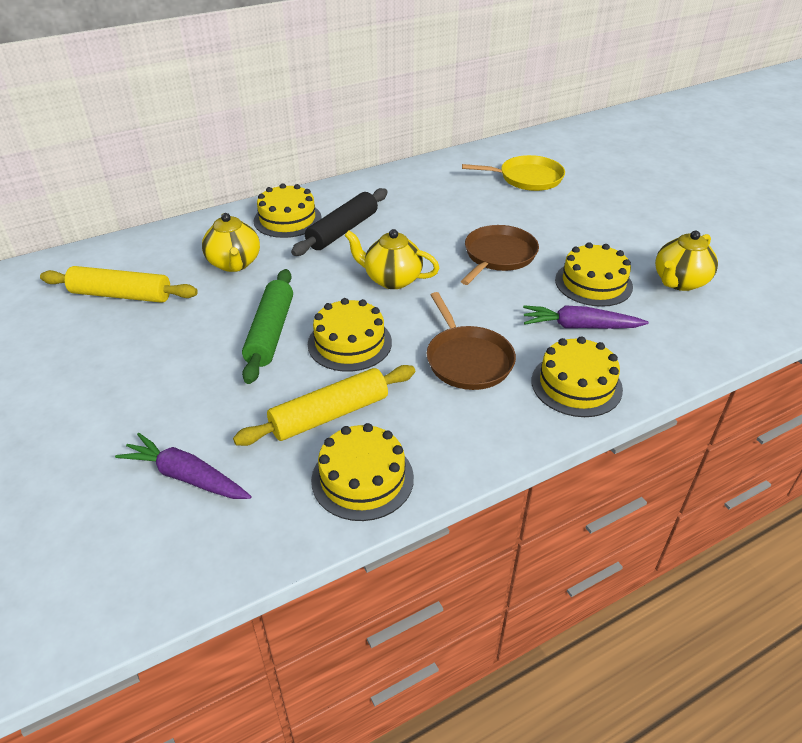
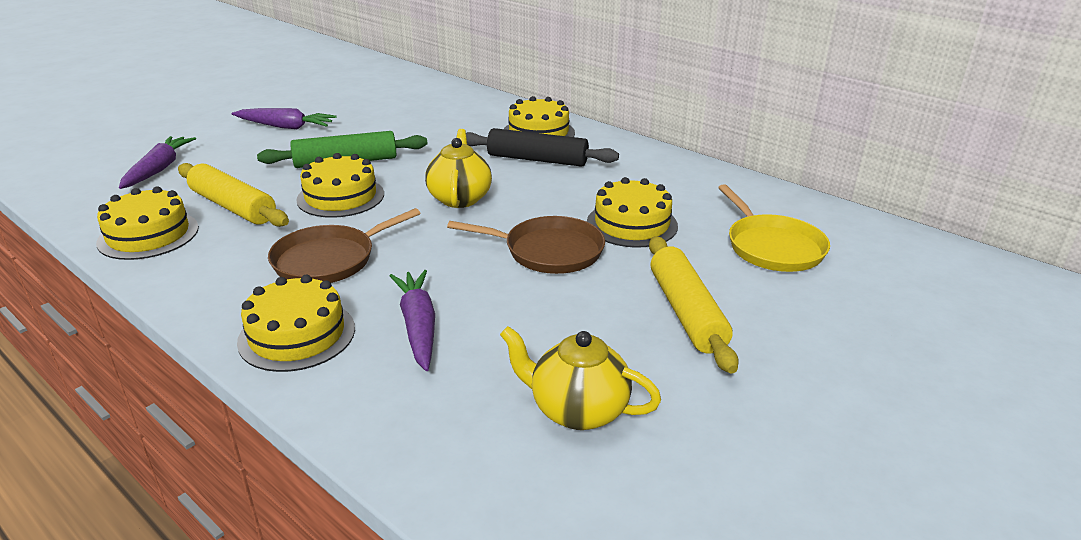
camera: 70 degrees right, 10 degrees down
(121, 295) = (378, 102): yellow rolling pin -> yellow rolling pin (686, 312)
(136, 368) = (285, 127): none -> purple carrot
(234, 264) = (446, 128): yellow teapot -> none
(593, 283) = (526, 328): yellow cake -> yellow cake (632, 224)

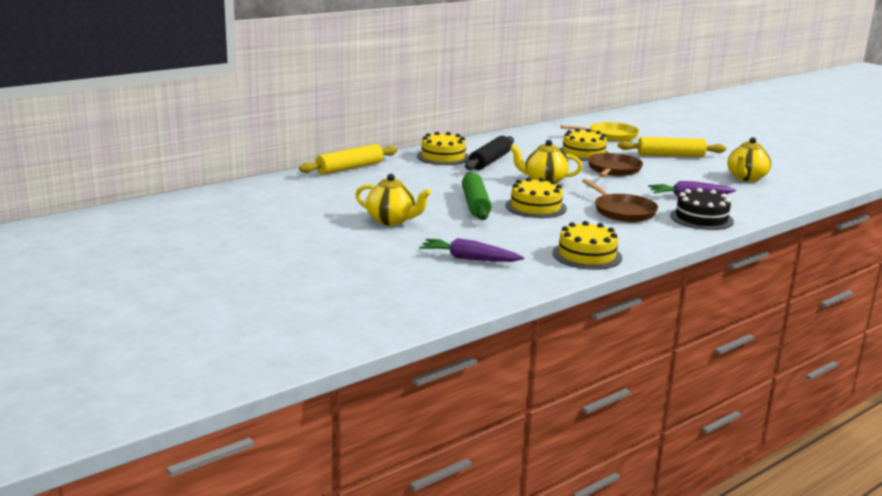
camera: 80 degrees left, 10 degrees down
(233, 206) = (545, 234): yellow rolling pin -> yellow rolling pin (349, 168)
(285, 127) = (391, 220): purple carrot -> yellow teapot
(297, 335) = (701, 218): yellow cake -> black cake

